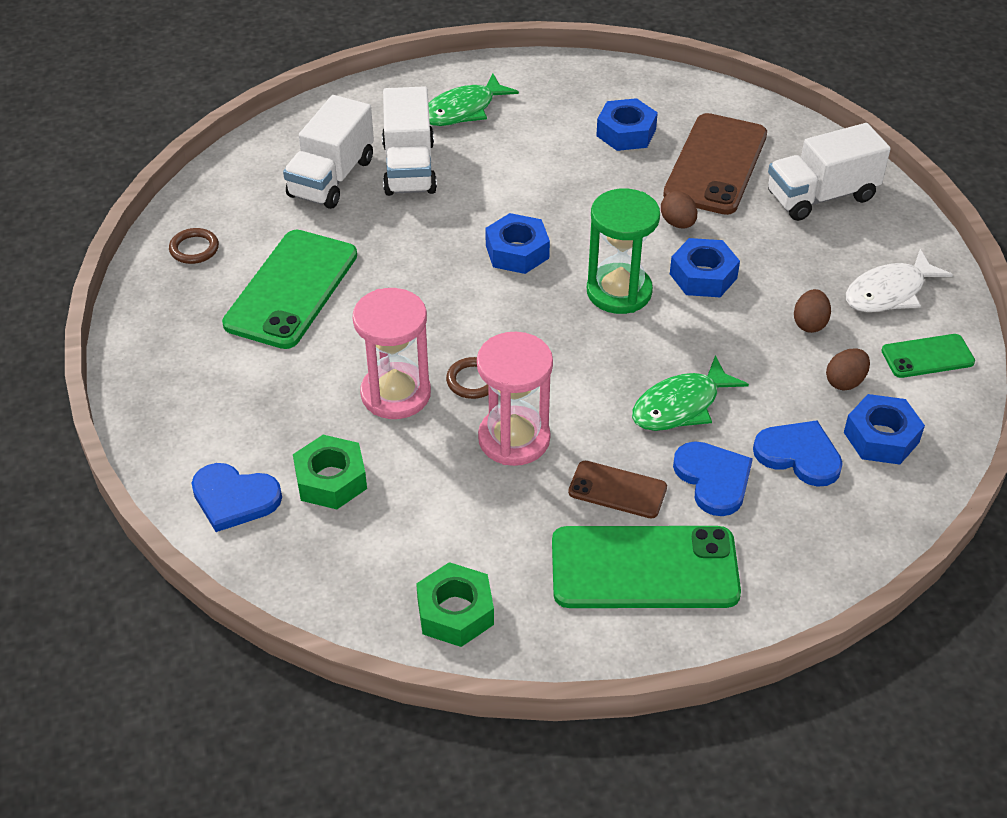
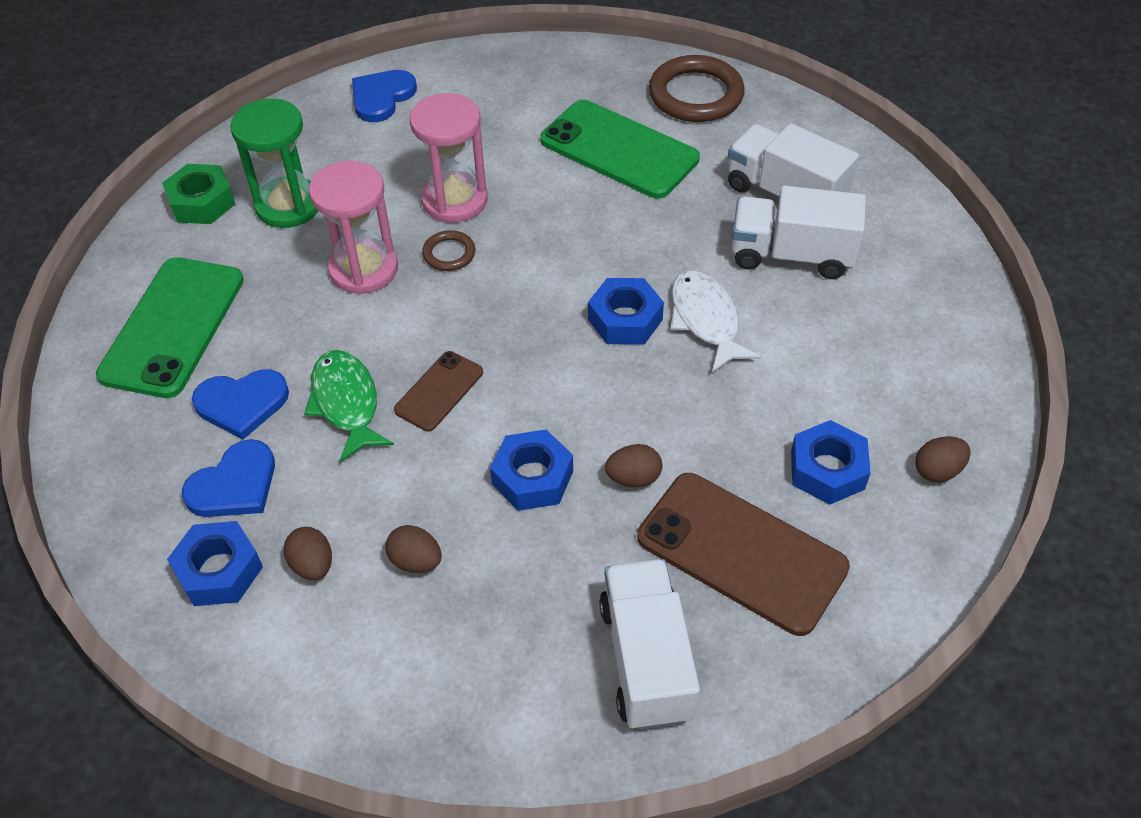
camera: 105 degrees right, 5 degrees up
(194, 249) = (696, 95): brown ring -> brown ring, size x2.01
(331, 480) = (374, 150): green nut -> none
(463, 110) = (897, 318): green fish -> none
(604, 86) = (937, 471): none -> brown egg
(617, 490) = (267, 328): brown phone -> brown phone (439, 391)
(619, 292) = (533, 392): green hourglass -> green hourglass (288, 205)
(889, 292) = (436, 672): white fish -> white fish (706, 320)
(927, 356) = (312, 671): green phone -> none

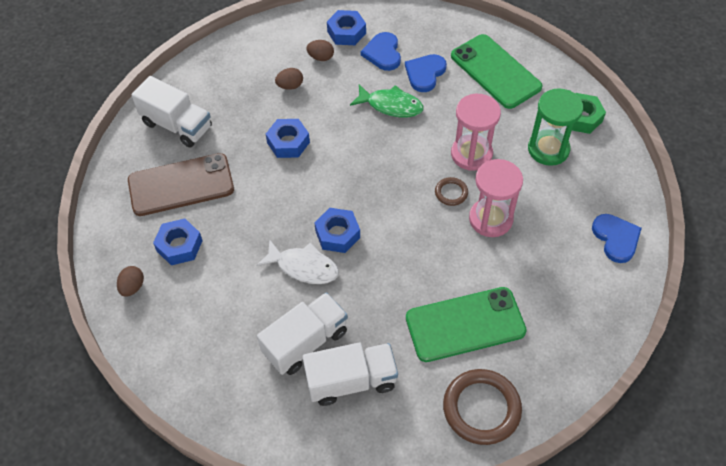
camera: 130 degrees right, 5 degrees up
(439, 391) = (366, 139): brown phone -> none
(633, 478) = (251, 175): brown egg -> none

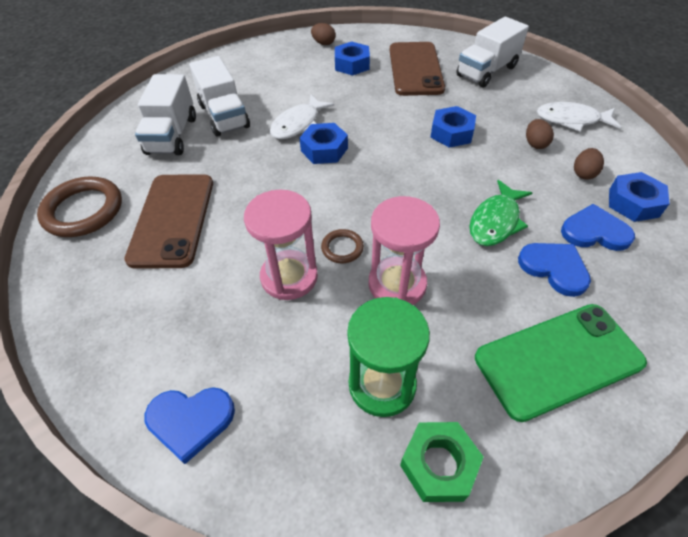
camera: 105 degrees right, 5 degrees down
(250, 63) = (571, 120): none -> white fish
(465, 324) = (172, 219): green phone -> brown phone

